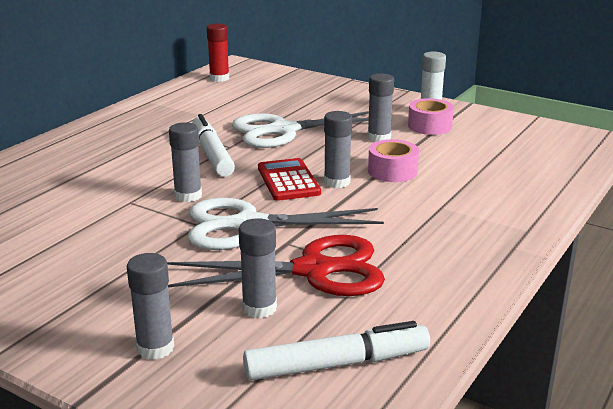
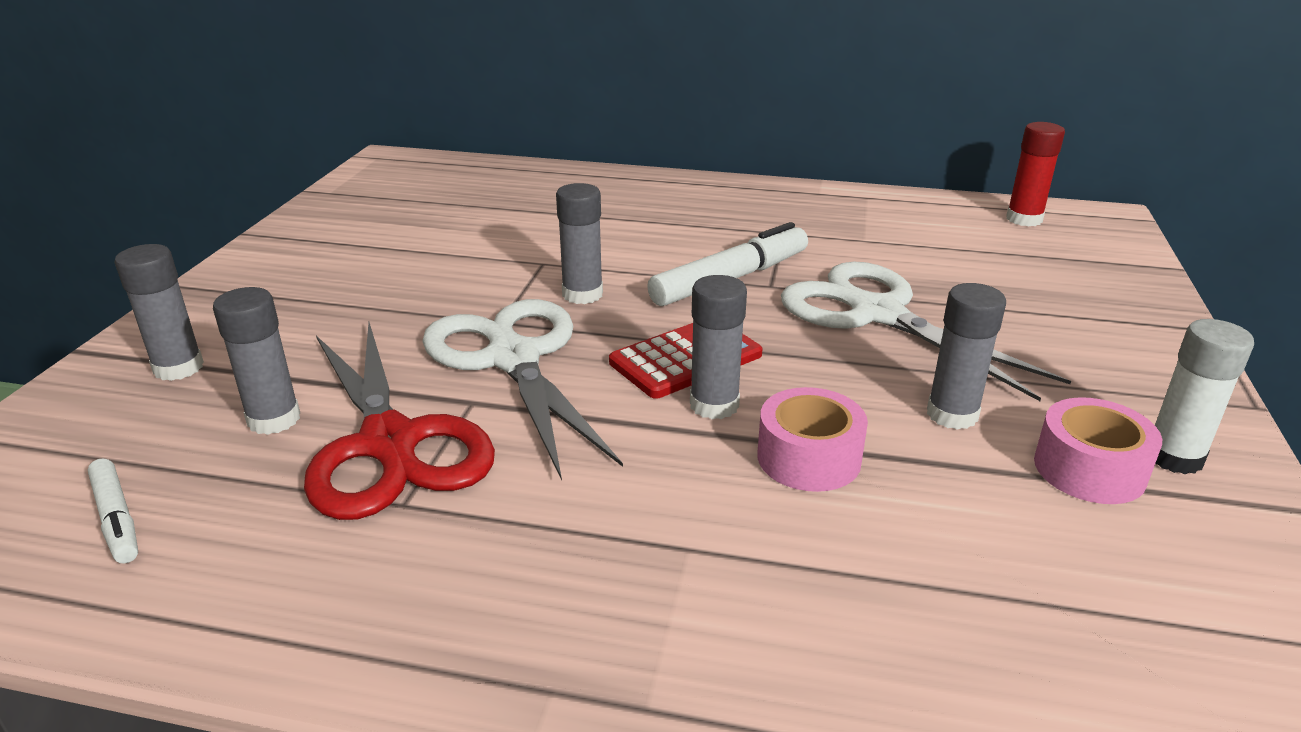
camera: 70 degrees right, 5 degrees up
(337, 364) = (117, 519): white marker -> white marker, size x0.55

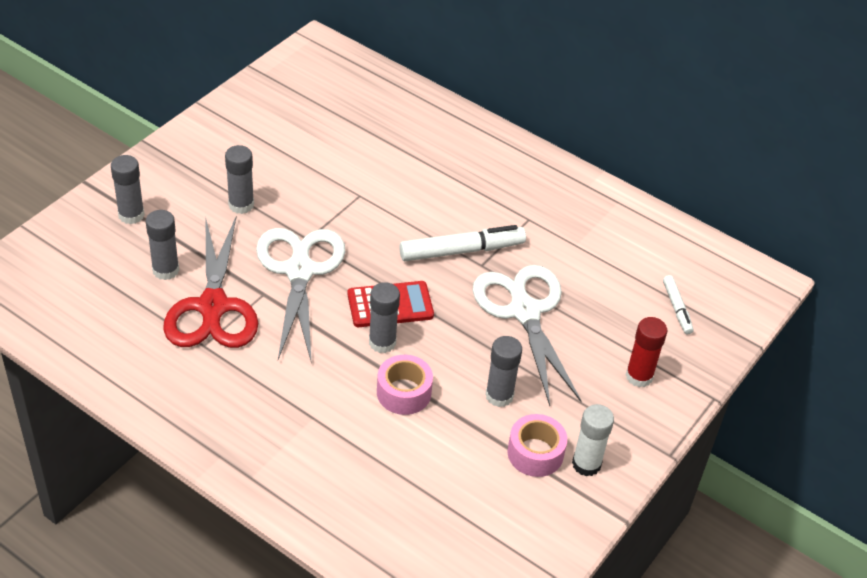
camera: 20 degrees right, 15 degrees up
(117, 519) = (83, 306): white marker -> white marker (677, 308)
(582, 294) = (366, 232): grey glue stick -> grey glue stick (241, 205)
(1024, 219) = (705, 263): red glue stick -> red glue stick (639, 376)

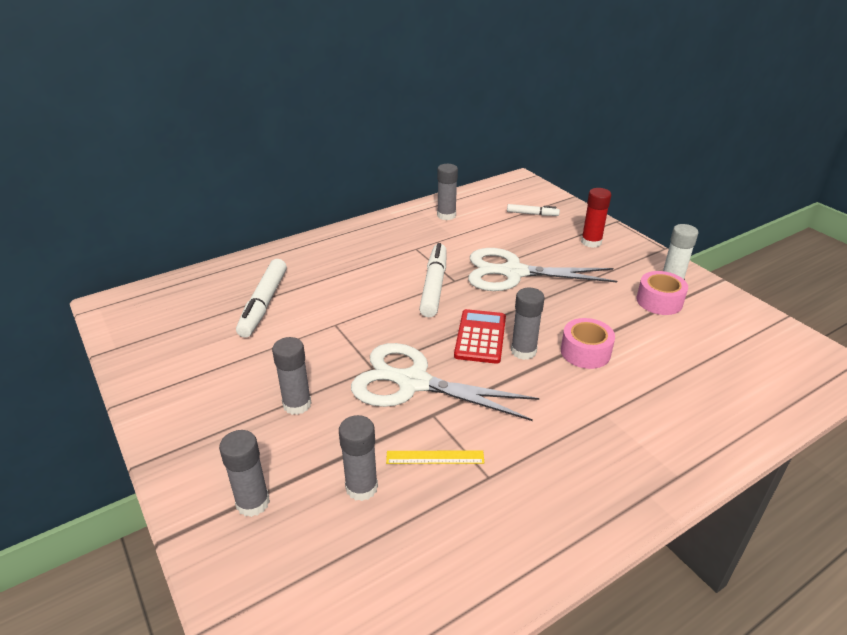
camera: 65 degrees left, 10 degrees down
(213, 306) = (435, 457): red scissors -> yellow ruler
(366, 137) = (264, 304): none -> white marker
(499, 396) = (598, 304): grey glue stick -> grey glue stick (446, 215)

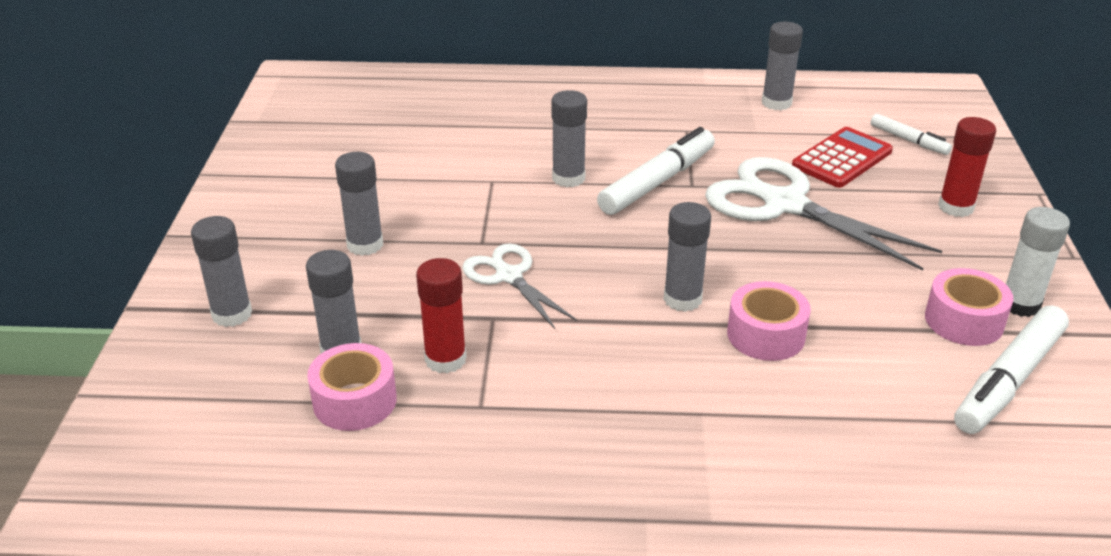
camera: 35 degrees right, 0 degrees up
(264, 304) = (439, 130): white marker -> white marker (1008, 380)
(381, 304) = (568, 178): none -> grey glue stick
(409, 518) = (355, 401): none -> pink tape
(413, 382) = (509, 276): white scissors -> white scissors, size x0.57
(435, 457) = (445, 359): yellow ruler -> red glue stick
(480, 337) = (647, 261): red calculator -> red calculator (842, 159)

